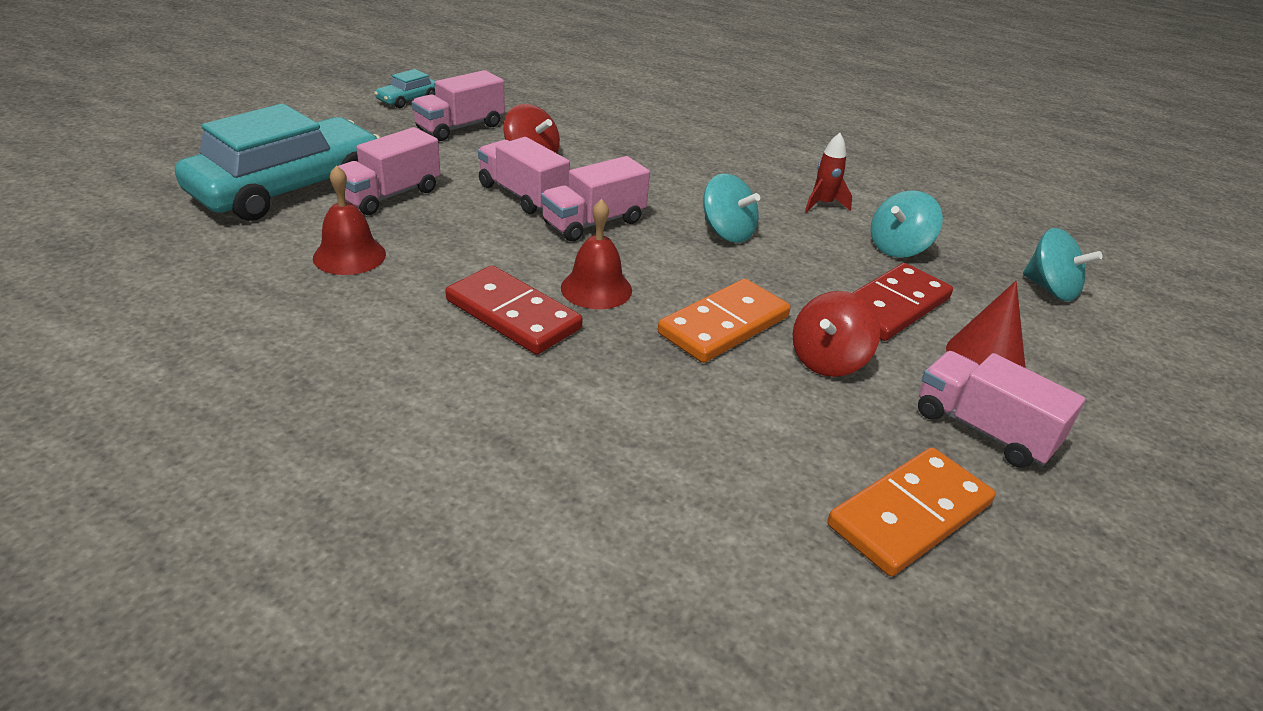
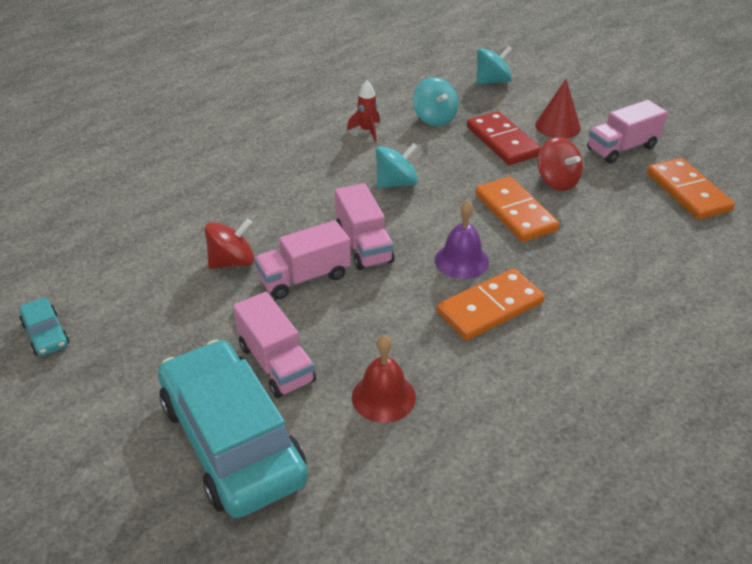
camera: 70 degrees left, 5 degrees up
(460, 127) = (142, 301): pink truck -> none
(513, 314) = (490, 307): red domino -> orange domino
(596, 289) = (461, 260): red bell -> purple bell

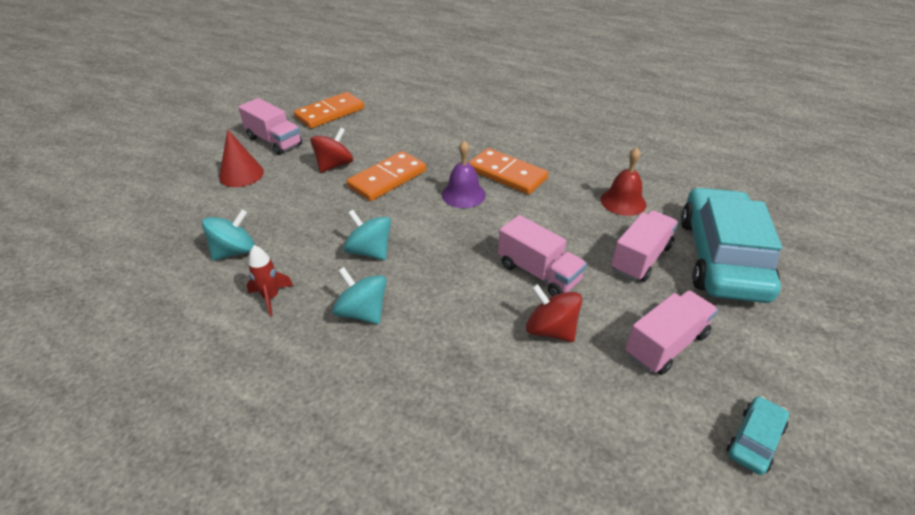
camera: 110 degrees left, 0 degrees up
(232, 440) = (721, 257): turquoise car -> turquoise car turned 150 degrees clockwise
(364, 245) = (474, 249): pink truck -> pink truck (666, 345)
(492, 81) = (146, 225): turquoise spinning top -> turquoise spinning top (362, 312)
(502, 141) = (275, 200): red domino -> none

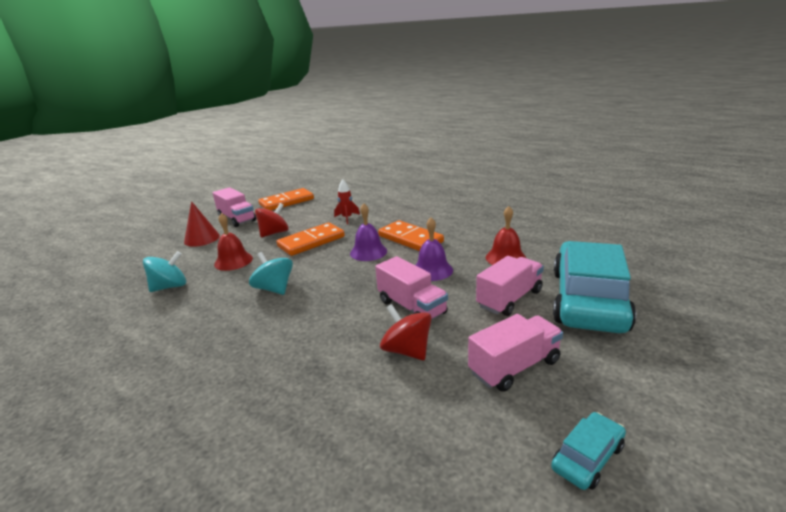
camera: 10 degrees right, 15 degrees down
(271, 297) = (180, 318): red rocket -> red rocket (347, 218)
(300, 210) = (233, 261): none -> red bell
(362, 312) = (248, 331): turquoise spinning top -> none
(546, 220) = (432, 270): none -> purple bell

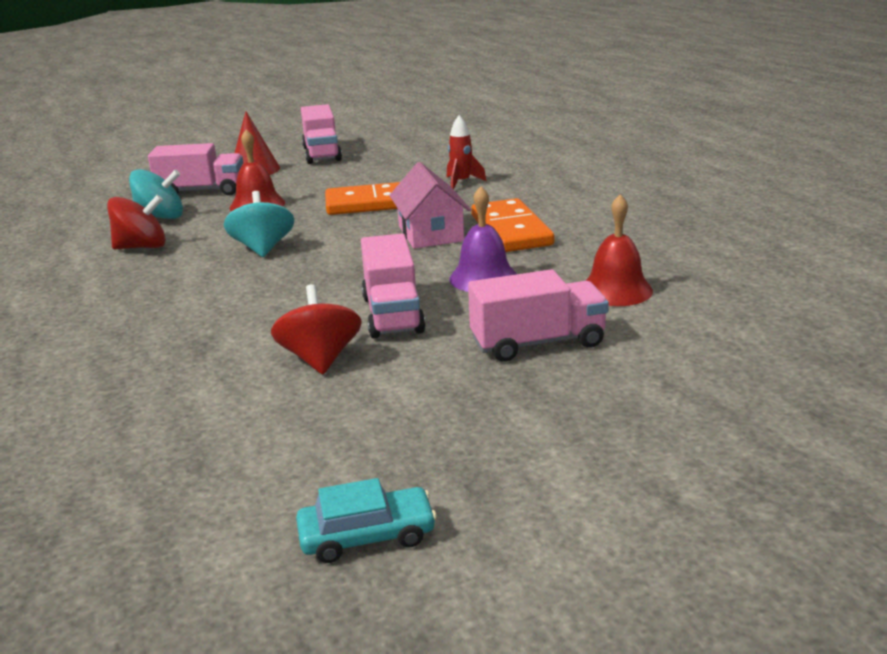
camera: 30 degrees right, 0 degrees up
(274, 233) = (344, 182): red spinning top -> red spinning top (142, 247)
(286, 202) = (410, 144): orange domino -> none
(368, 252) = (430, 233): purple bell -> pink house
(514, 367) = (422, 419): pink truck -> pink truck (201, 191)
(588, 299) = (657, 378): turquoise car -> none

